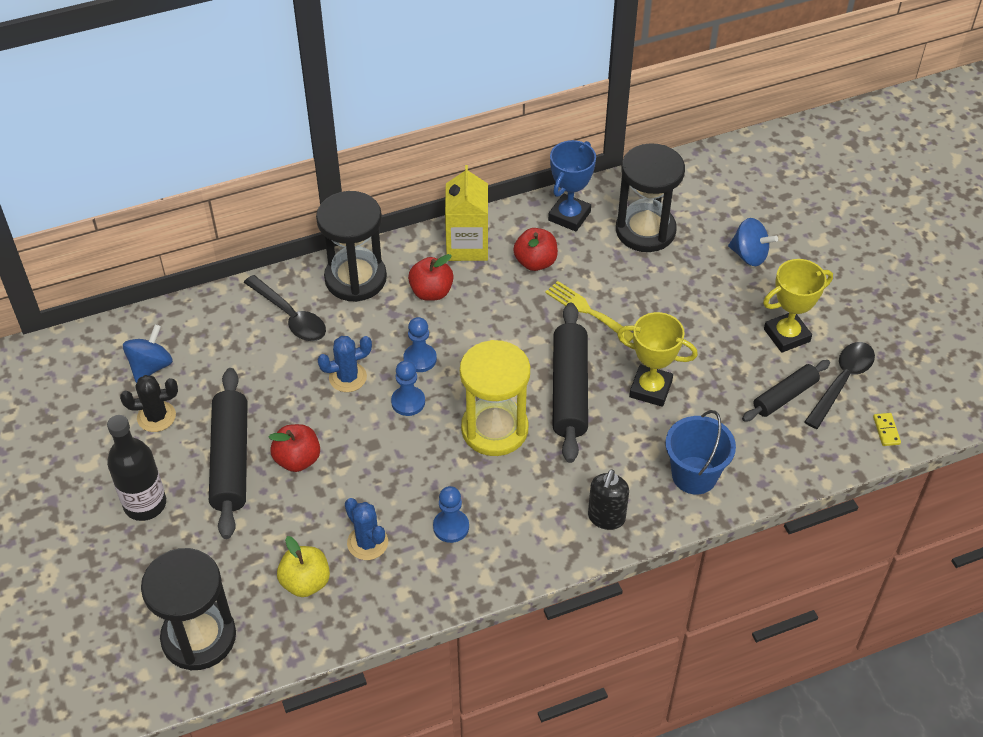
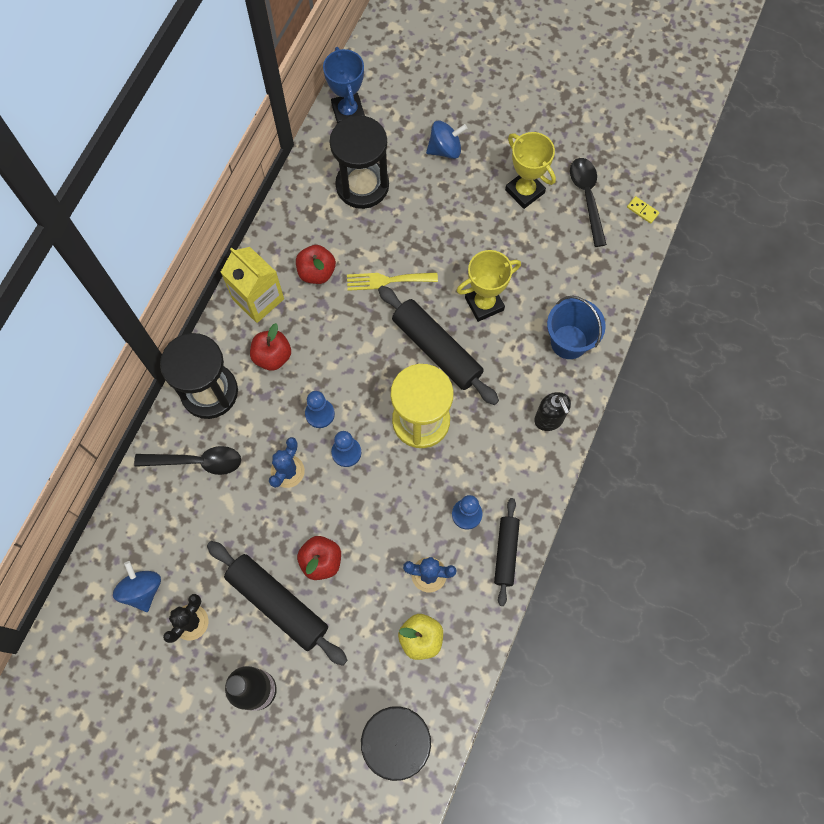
camera: 45 degrees left, 20 degrees up
(569, 216) = (301, 216): blue trophy -> blue trophy (348, 112)
(785, 396) = (565, 237): black rolling pin -> black rolling pin (506, 552)
(786, 335) = (524, 191): yellow trophy -> yellow trophy turned 60 degrees counterclockwise

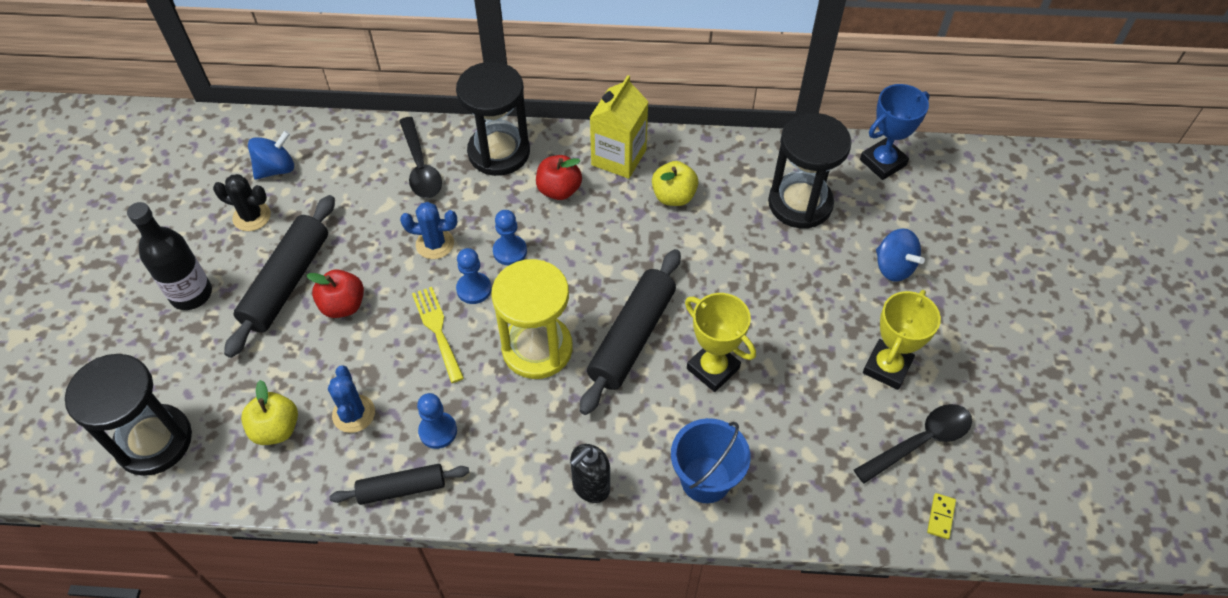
camera: 70 degrees right, 15 degrees down
(317, 272) = (673, 196): red apple -> yellow apple
(387, 280) = (695, 262): yellow fork -> yellow fork (437, 330)

